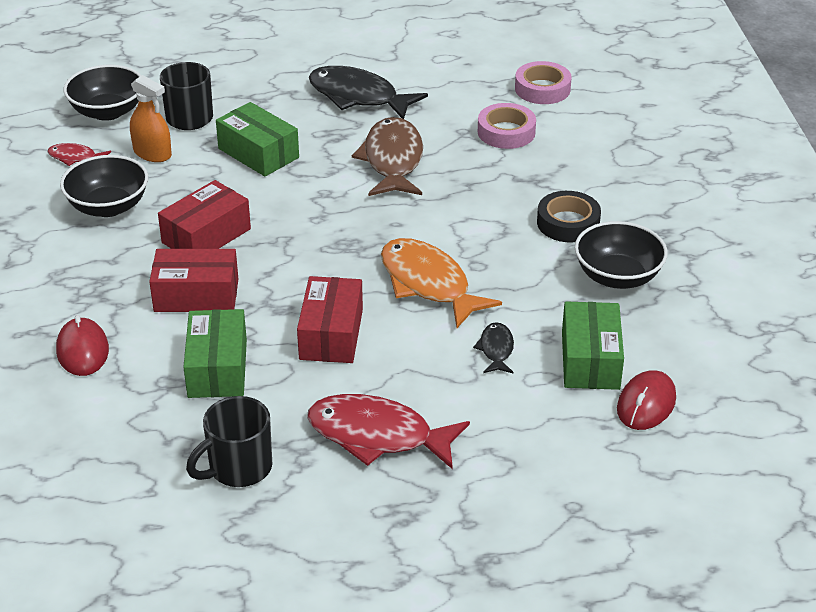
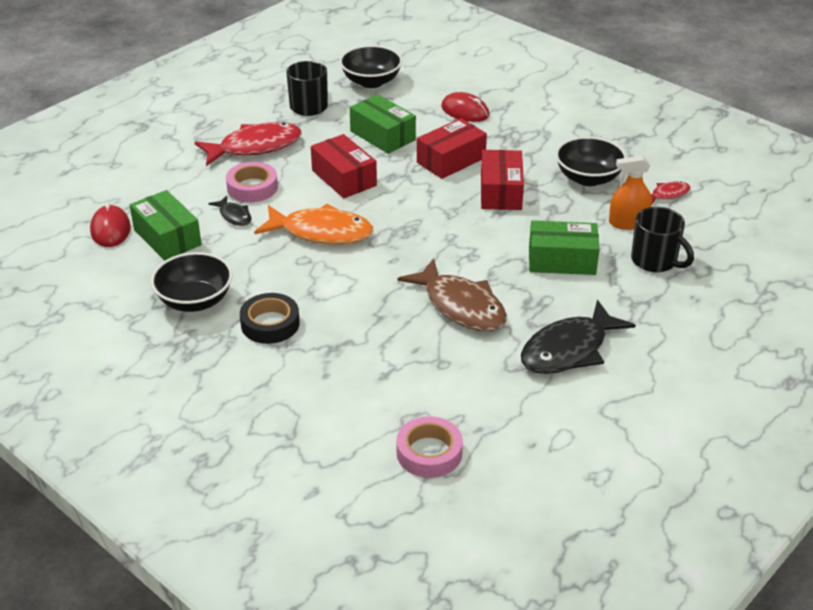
camera: 140 degrees right, 0 degrees up
(107, 111) = (714, 234): black bowl -> black bowl (371, 81)
(358, 97) = (569, 349): black fish -> black fish turned 150 degrees clockwise
(506, 132) = (406, 382): pink tape -> pink tape (252, 187)

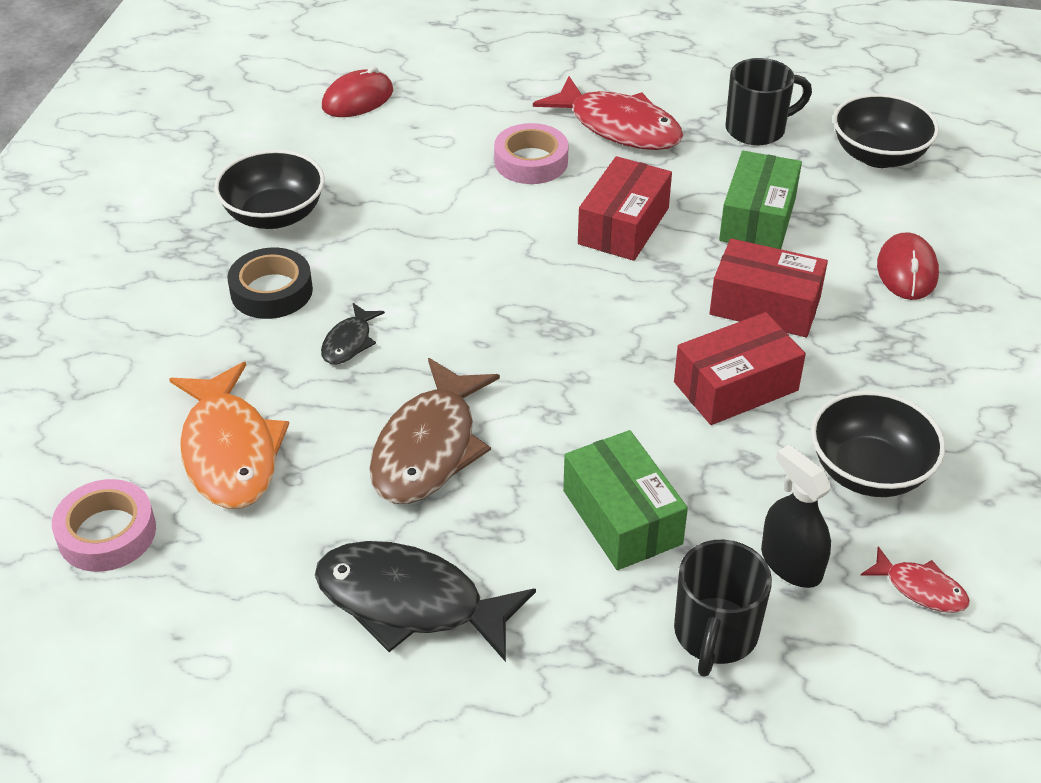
camera: 60 degrees right, 5 degrees up
(167, 237) = (376, 143): green box -> none
(234, 216) = (460, 173): black fish -> black fish (349, 342)
(321, 232) = (487, 255): orange fish -> orange fish (229, 451)
(628, 222) = (791, 563): orange spray bottle -> black spray bottle

